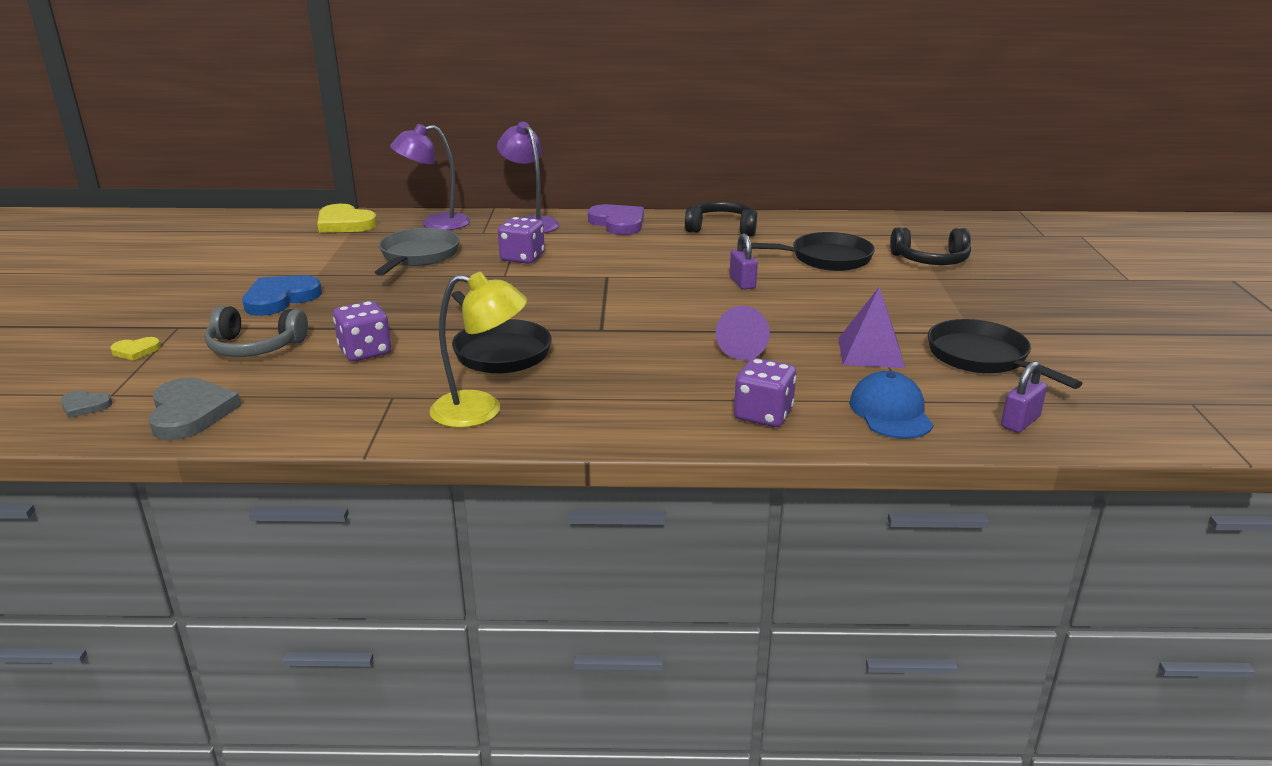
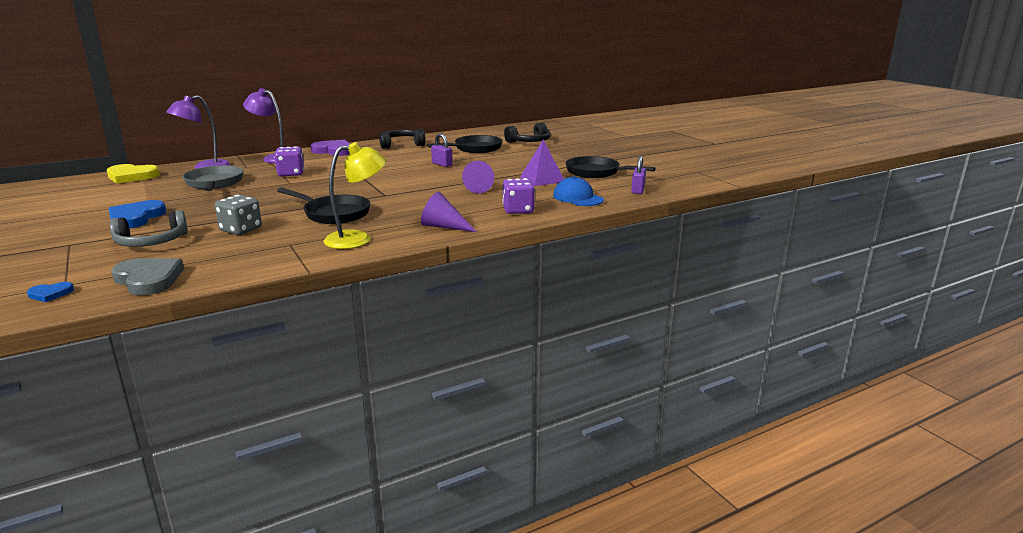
camera: 30 degrees left, 5 degrees down
(85, 406) = (50, 294): grey heart -> blue heart
(136, 351) = (51, 261): yellow heart -> none
(365, 351) = (241, 230): purple dice -> grey dice
(618, 420) = (444, 226): none -> purple cone

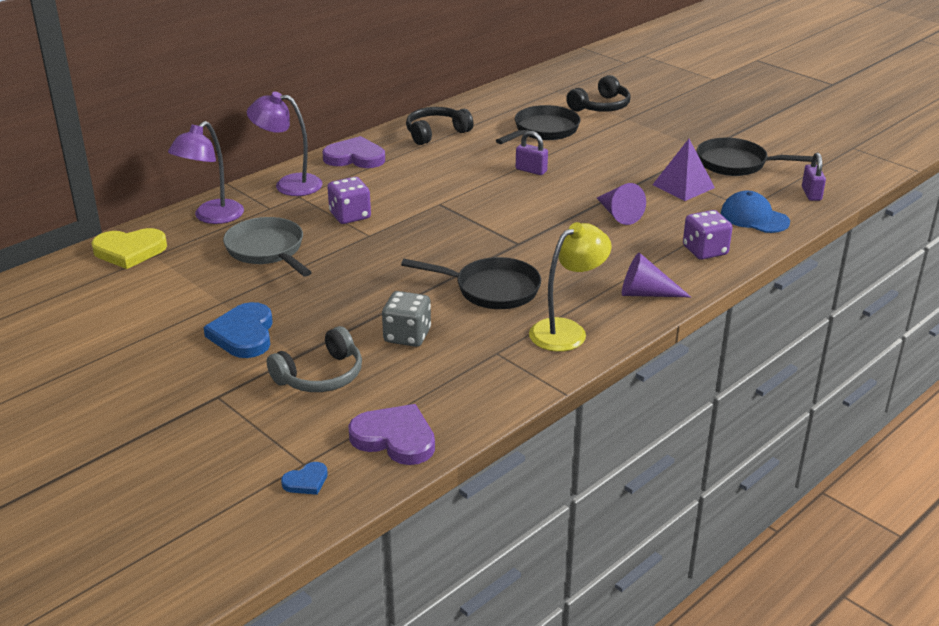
camera: 15 degrees left, 10 degrees up
(148, 279) = (395, 438): grey heart -> purple heart

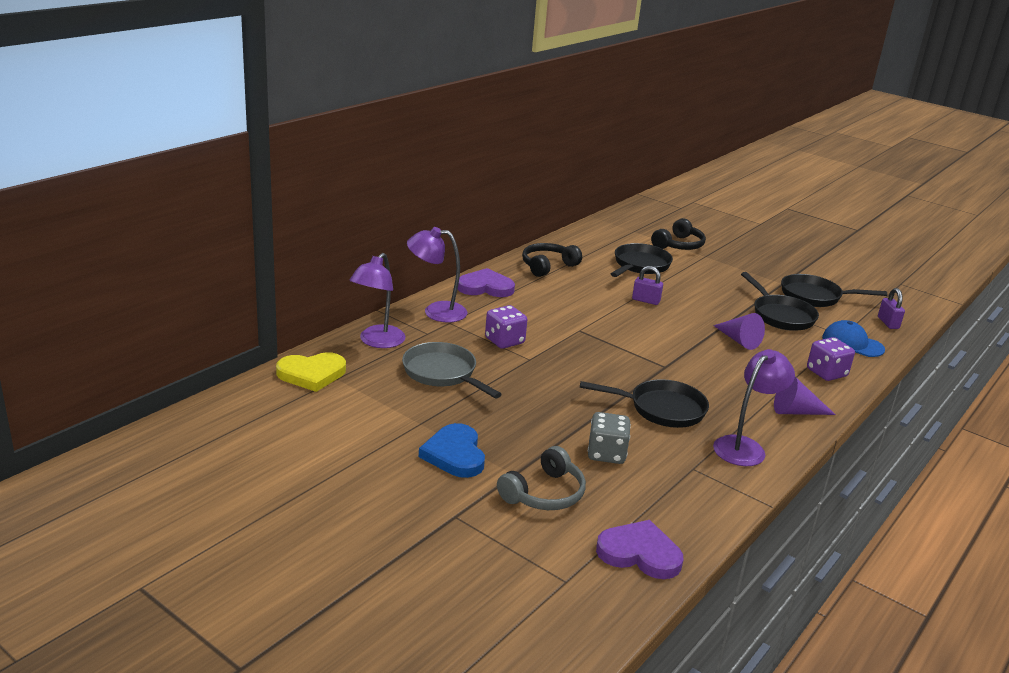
camera: 10 degrees left, 5 degrees down
(306, 481) = (576, 599): blue heart -> none
(567, 331) = (745, 447): yellow lamp -> purple lamp
(683, 186) = (780, 315): purple pyramid -> black pan

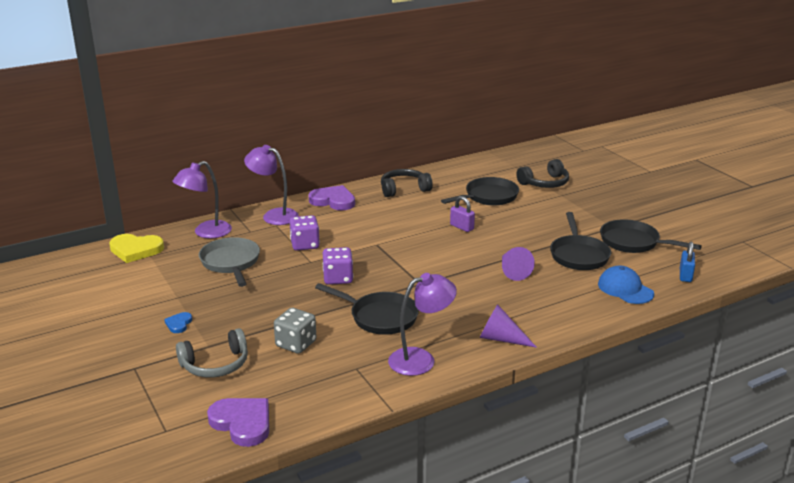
camera: 25 degrees right, 0 degrees up
(455, 454) = (179, 324): blue heart -> blue heart, size x0.51
(826, 373) = (568, 311): purple dice -> purple dice (338, 278)
(888, 323) = (685, 275): purple padlock -> blue padlock

